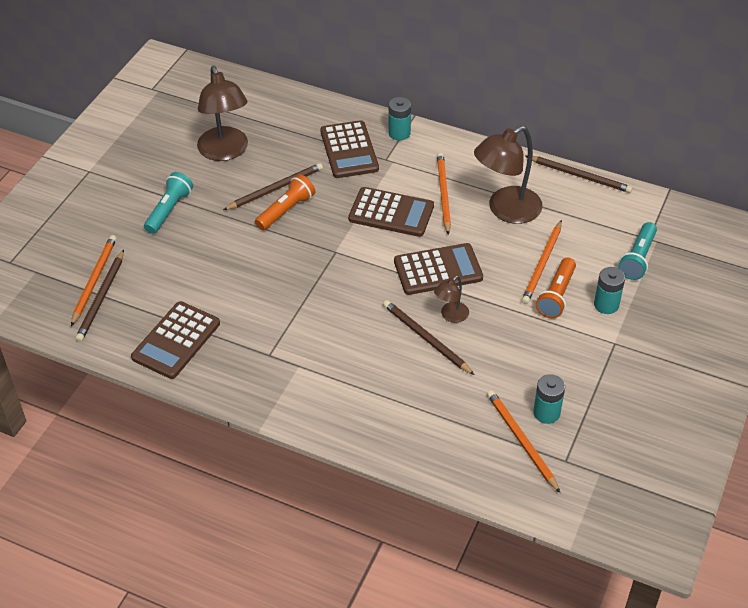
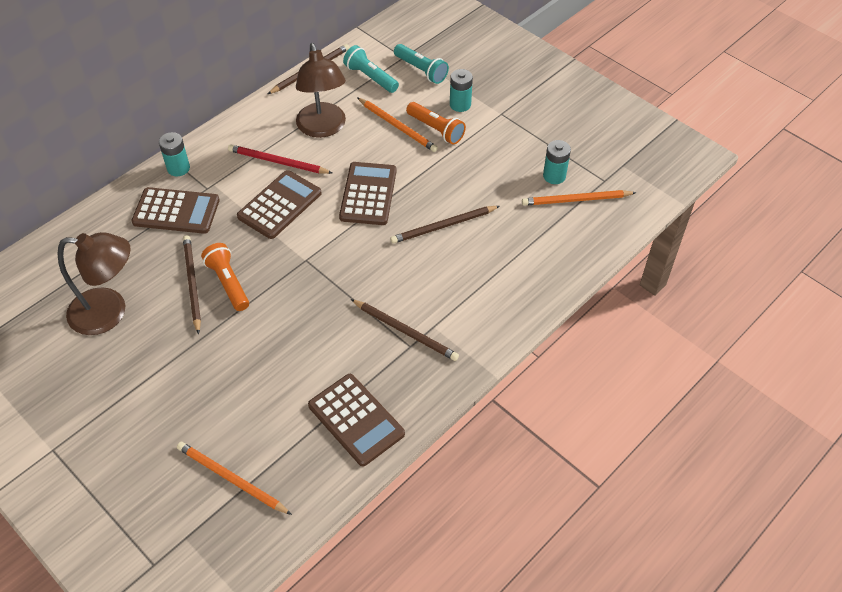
camera: 70 degrees left, 5 degrees up
(101, 298) = (262, 477): brown pencil -> brown pencil (405, 331)
(169, 210) = (166, 383): turquoise flashlight -> turquoise flashlight (370, 77)
(443, 194) = (278, 162): orange pencil -> red pencil
(451, 316) = (425, 202): brown lamp -> none

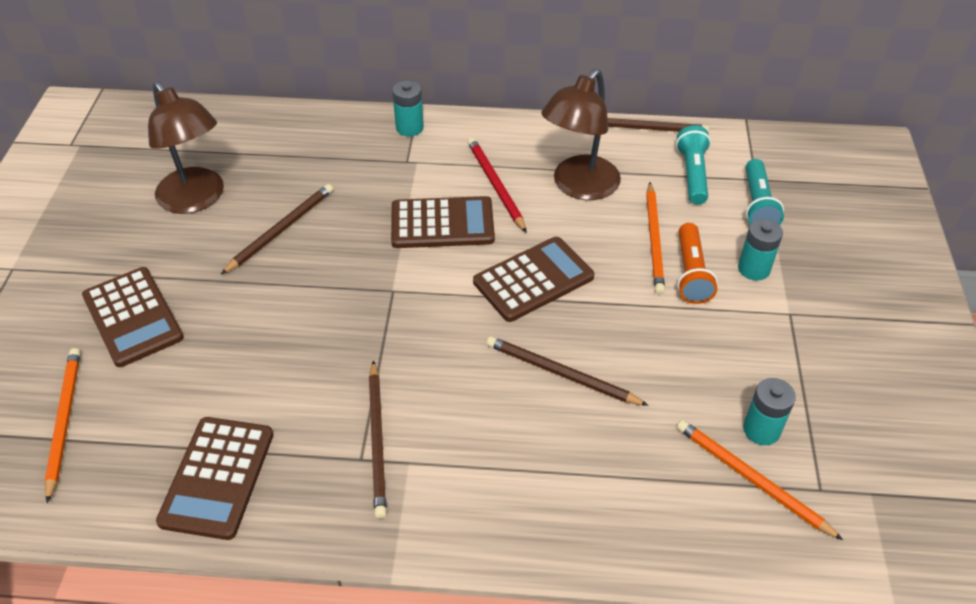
camera: 50 degrees right, 5 degrees down
(176, 211) = (356, 161): brown calculator -> brown calculator (132, 317)
(228, 283) = (306, 254): orange flashlight -> none

